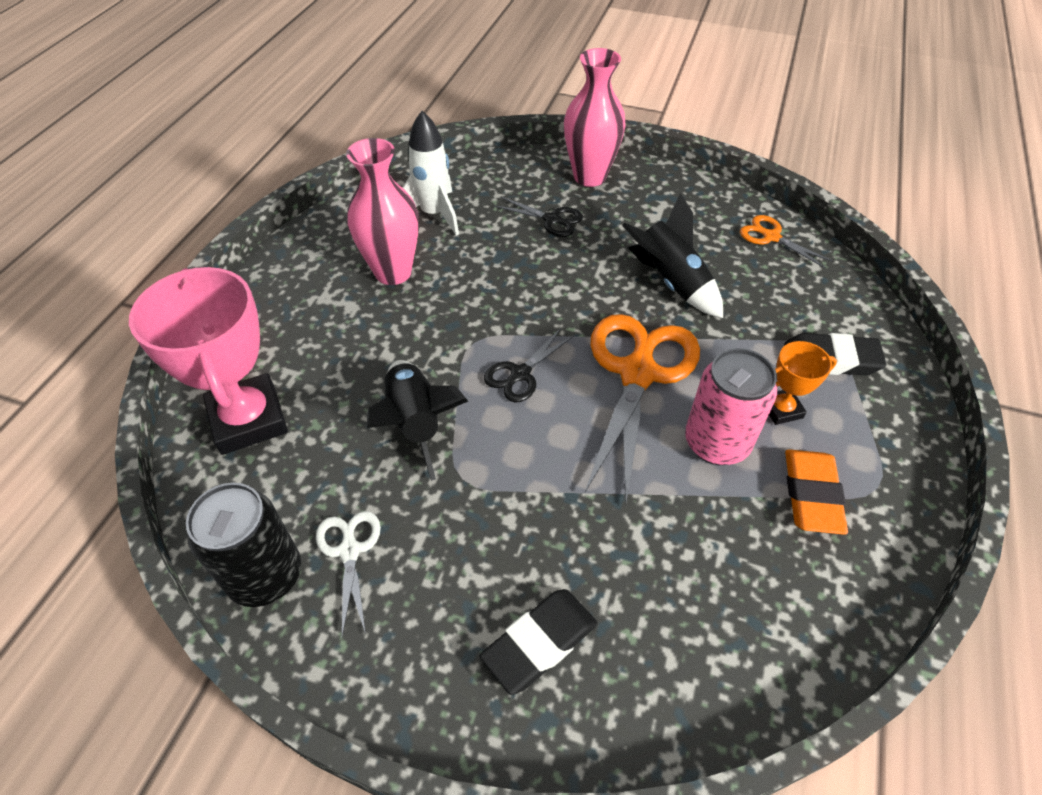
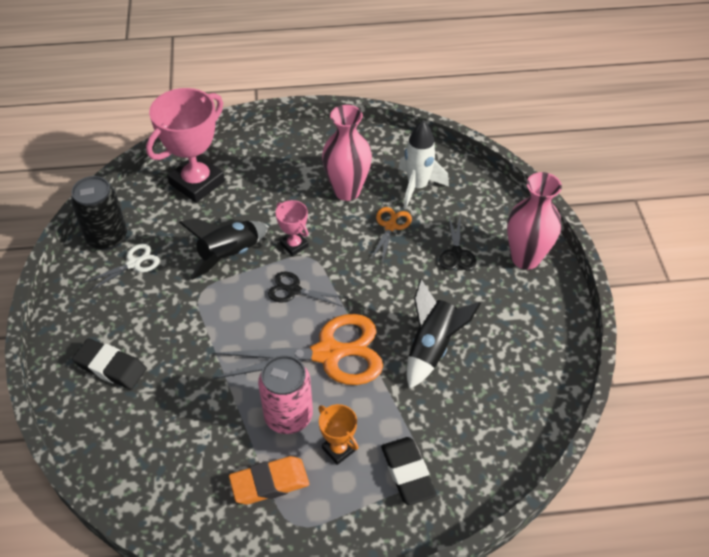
camera: 65 degrees right, 0 degrees up
(446, 350) = (294, 245): none -> pink trophy
(770, 237) = (533, 401): orange scissors -> orange scissors (390, 226)

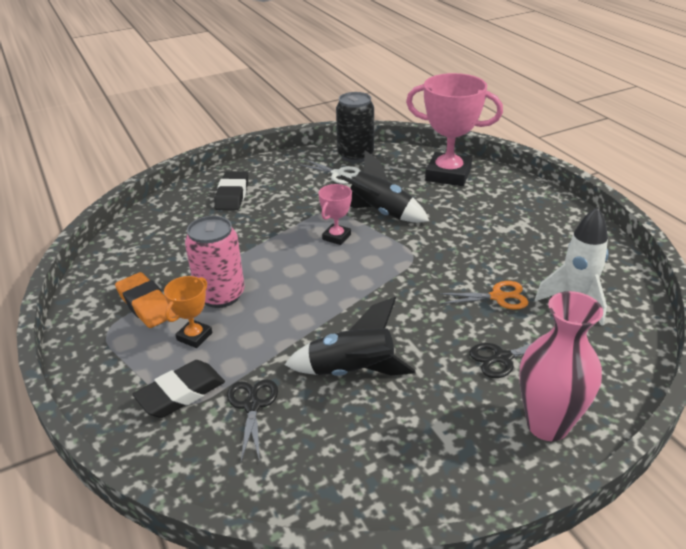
camera: 70 degrees right, 15 degrees down
(293, 290) = (365, 258): black scissors -> black scissors (252, 405)
(294, 245) = (420, 243): pink trophy -> pink trophy (336, 237)
(329, 353) = (304, 300): orange scissors -> none
(347, 191) = (519, 255): pink vase -> none

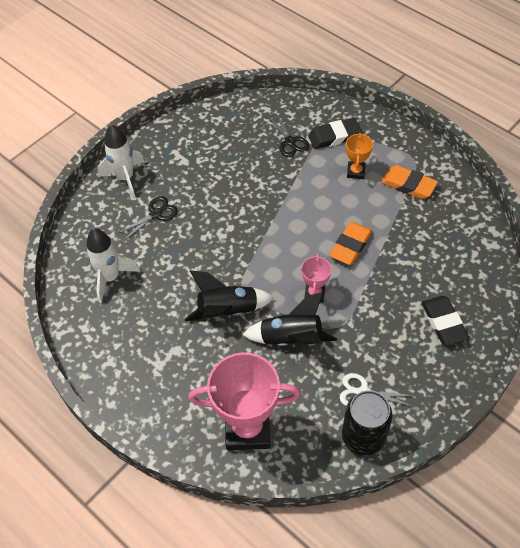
camera: 160 degrees right, 20 degrees up
(181, 393) = (334, 137): black eraser -> black eraser turned 45 degrees clockwise
(221, 295) = (364, 207): pink can -> none
(268, 264) = (350, 246): none -> orange eraser
(352, 371) = (245, 177): black rocket -> black rocket (227, 311)
(498, 297) = (166, 265): orange scissors -> none
(547, 425) = (125, 178): pink vase -> white rocket

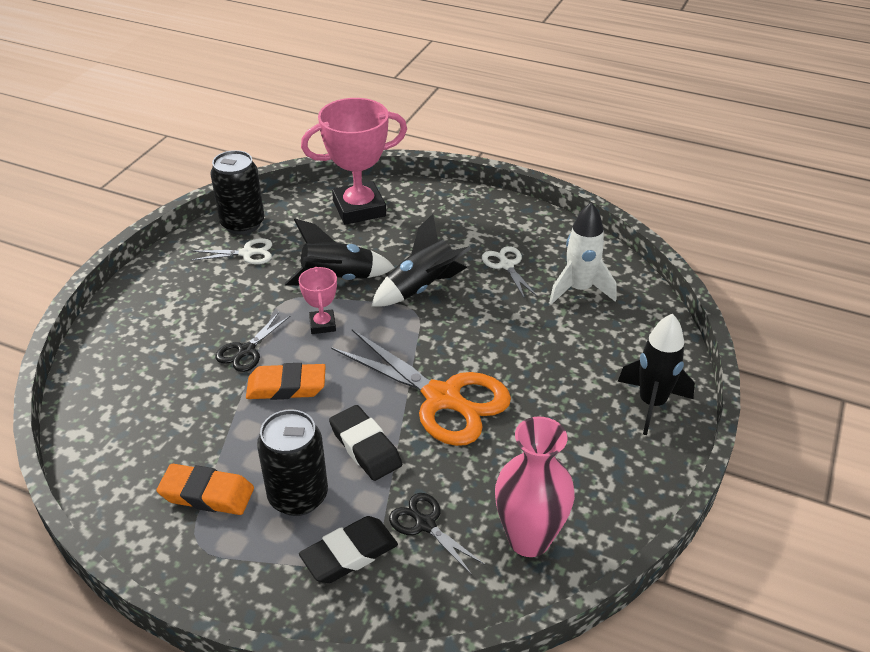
camera: 160 degrees right, 15 degrees down
(125, 178) = (652, 403): white rocket -> black rocket
(151, 318) = (506, 265): none -> white scissors
(156, 213) = (574, 368): black scissors -> black scissors (246, 351)
(239, 123) = (529, 539): none -> pink vase
(250, 212) = (444, 398): none -> orange scissors
(350, 246) = (286, 386): orange eraser -> orange eraser turned 75 degrees clockwise
(355, 172) = (298, 496): orange trophy -> black can
(443, 322) = (155, 328): black eraser -> black eraser (365, 447)

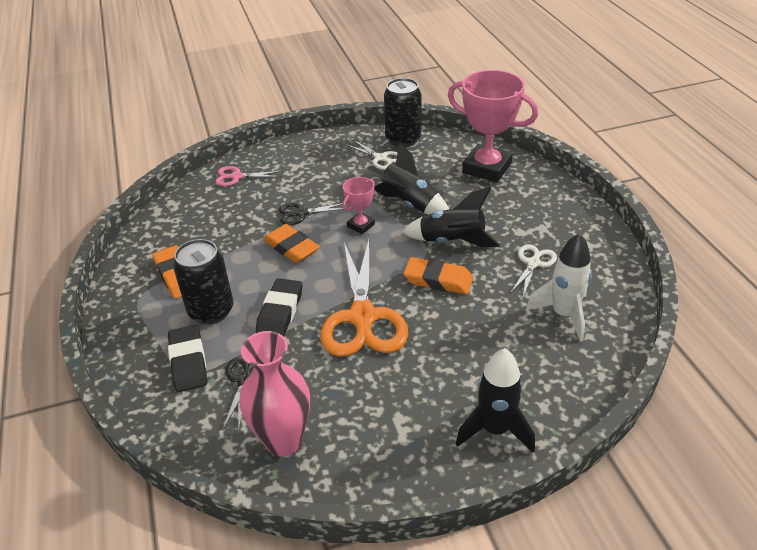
camera: 50 degrees right, 0 degrees up
(114, 360) = (236, 177): none -> pink scissors
(349, 554) = (188, 362): black eraser -> black eraser turned 60 degrees clockwise
(456, 326) = (438, 280): none -> orange eraser

